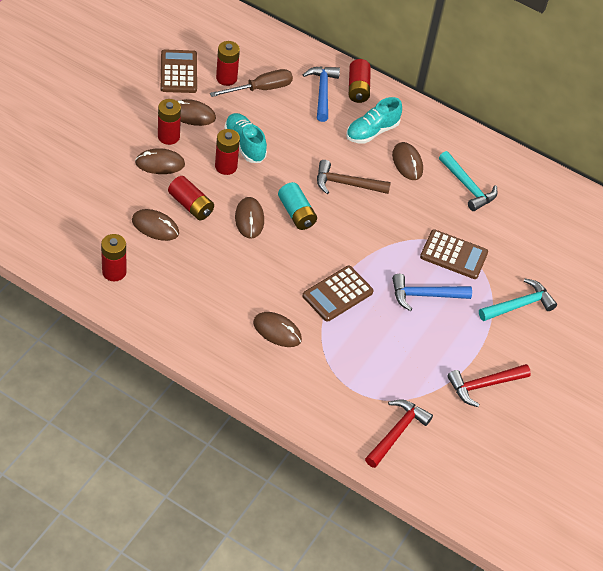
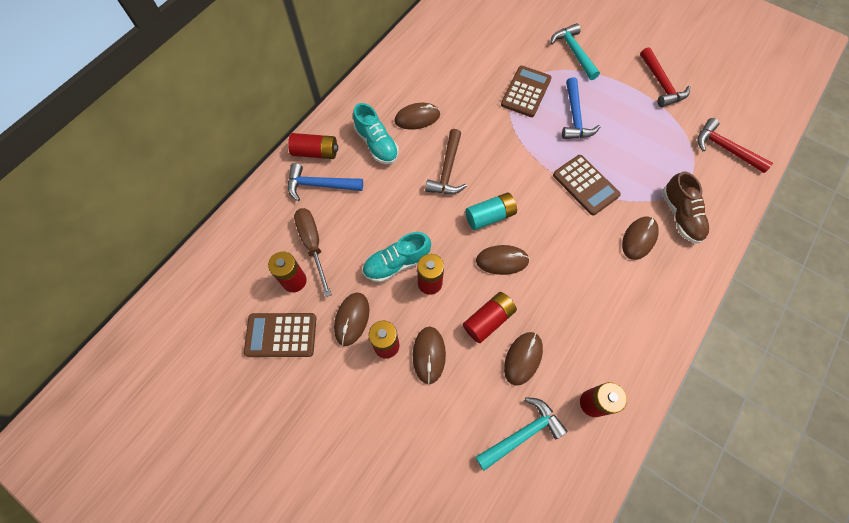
camera: 80 degrees left, 15 degrees up
(306, 372) = (680, 216): none -> brown shoe
(467, 187) = (444, 74): turquoise hammer -> turquoise hammer (522, 434)

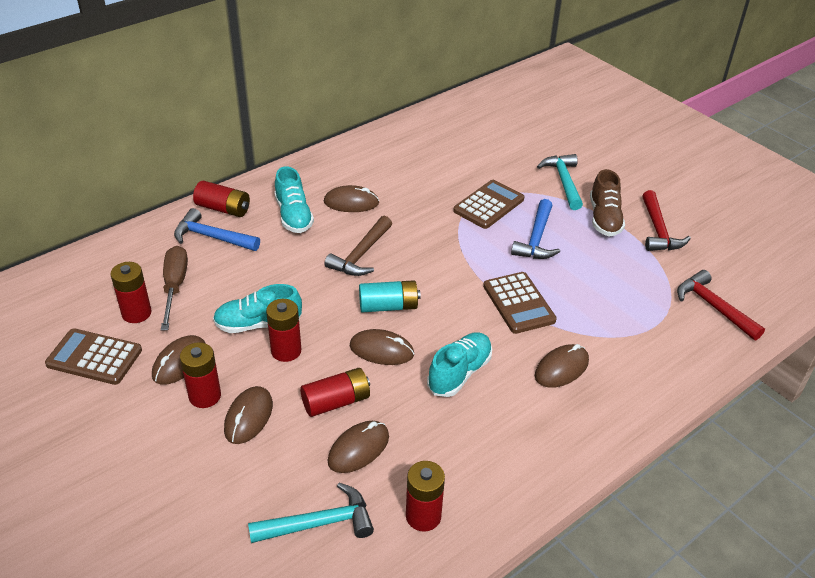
camera: 15 degrees right, 25 degrees down
(568, 265) = (459, 373): none -> turquoise shoe
(680, 216) = (625, 358): brown shoe -> brown shoe (604, 218)

